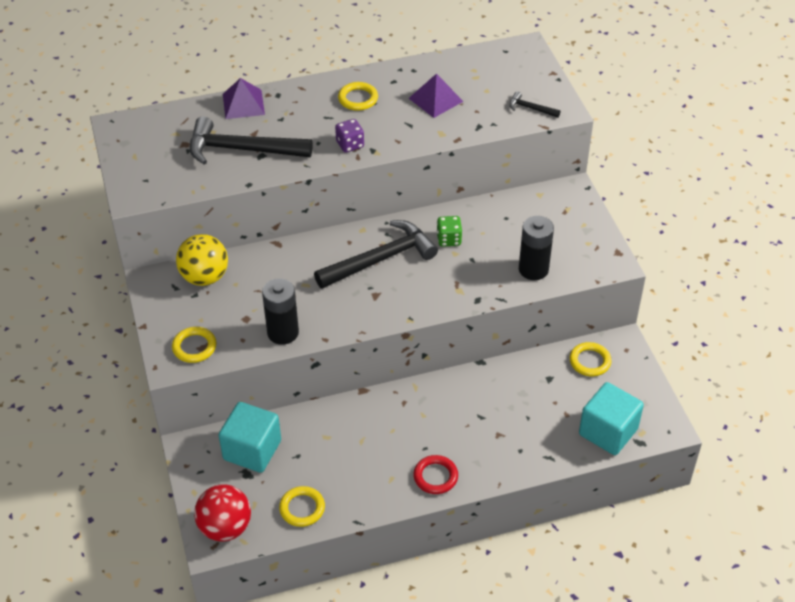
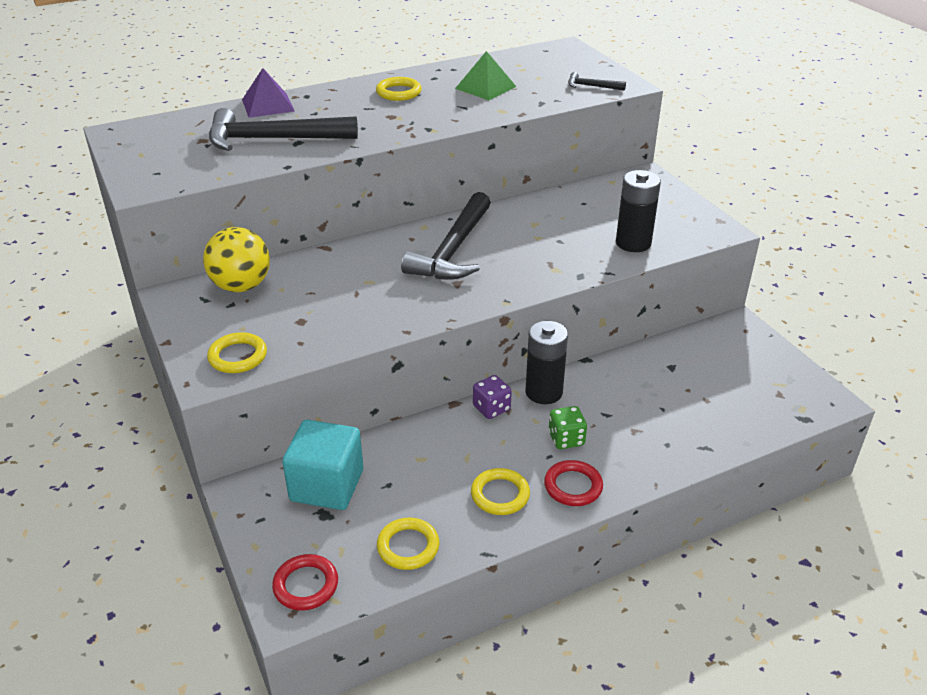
camera: 10 degrees left, 10 degrees down
(225, 527) = (306, 585): red ball -> red ring
(283, 333) = (351, 330): black battery -> black battery (544, 392)
(350, 144) = (400, 126): purple dice -> purple dice (491, 408)
(380, 259) = (453, 250): black hammer -> black hammer turned 150 degrees clockwise
(435, 100) = (485, 87): purple pyramid -> green pyramid
(449, 239) = (526, 226): green dice -> green dice (566, 439)
(590, 361) = (710, 345): yellow ring -> yellow ring (500, 495)
(608, 432) = (762, 412): turquoise cube -> none

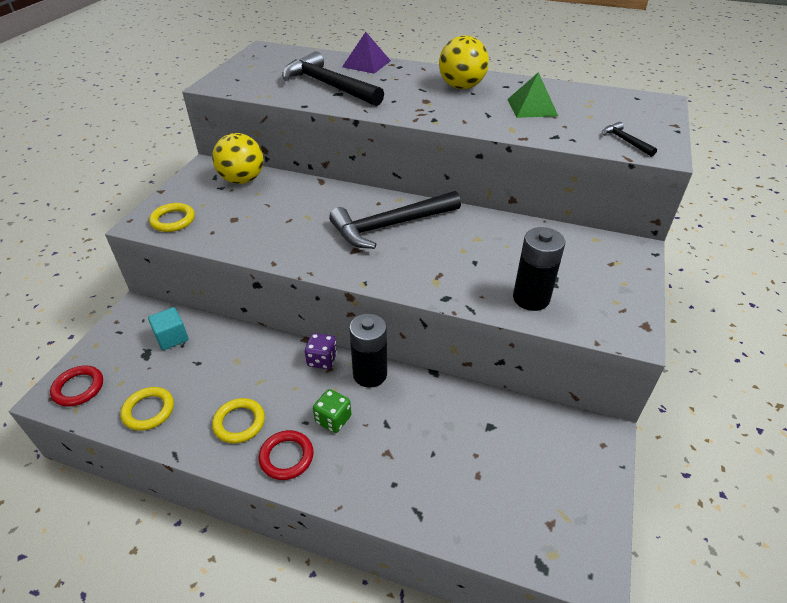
camera: 45 degrees right, 5 degrees up
(327, 485) = (172, 338): turquoise cube -> turquoise cube, size x0.58
(398, 92) = (461, 87): yellow ring -> yellow ball

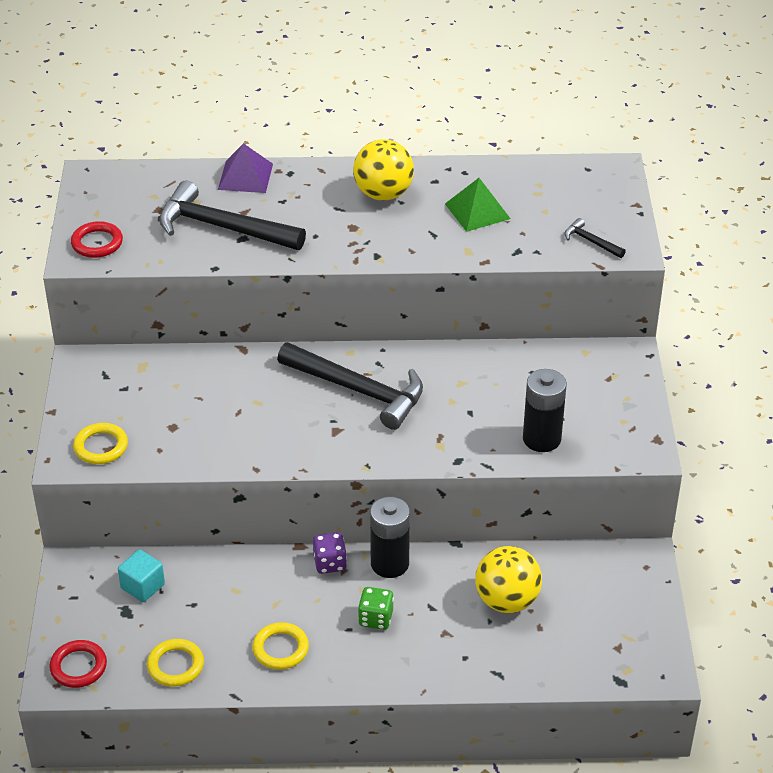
camera: 20 degrees left, 0 degrees up
(242, 180) = (143, 370): yellow ball -> yellow ball (507, 600)
(286, 457) = (349, 665): red ring -> red ring (97, 243)
(390, 226) = (359, 390): black hammer -> black hammer turned 105 degrees counterclockwise

